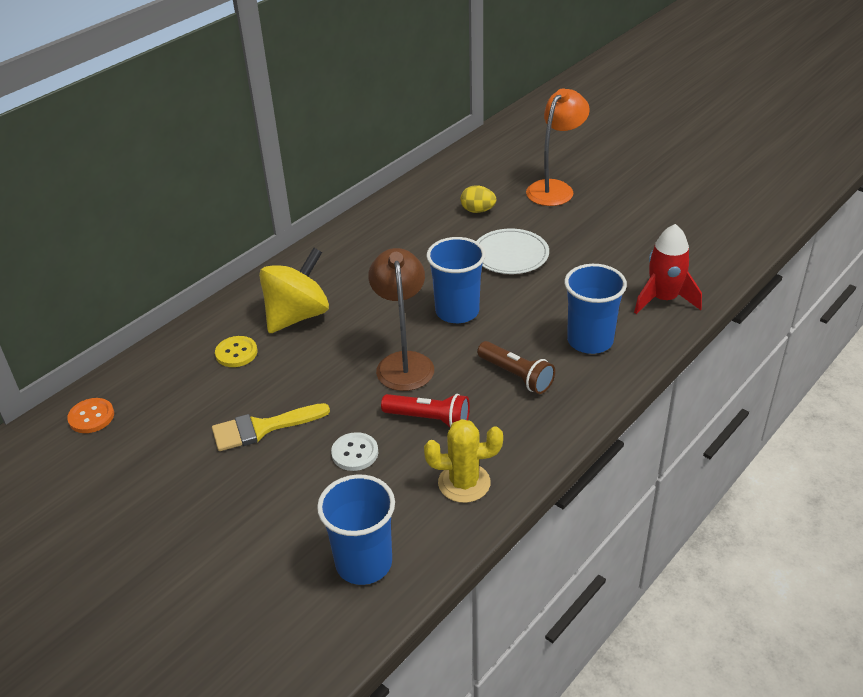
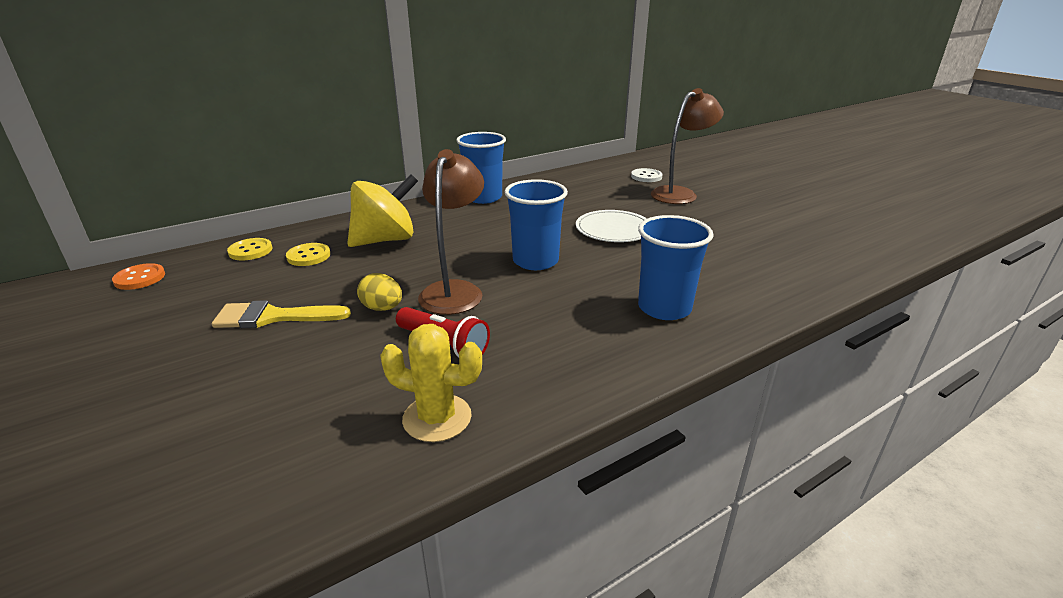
camera: 15 degrees right, 10 degrees down
(171, 359) = (250, 251): none -> yellow button
(355, 453) = (341, 359): white button -> white button (646, 176)
(364, 563) = (247, 483): blue cup -> blue cup (483, 197)
(478, 210) = (599, 198): yellow egg -> yellow egg (382, 308)
(516, 376) = (564, 323): brown flashlight -> none
(555, 188) = (680, 193): orange lamp -> brown lamp
(664, 299) = (764, 287): red rocket -> none

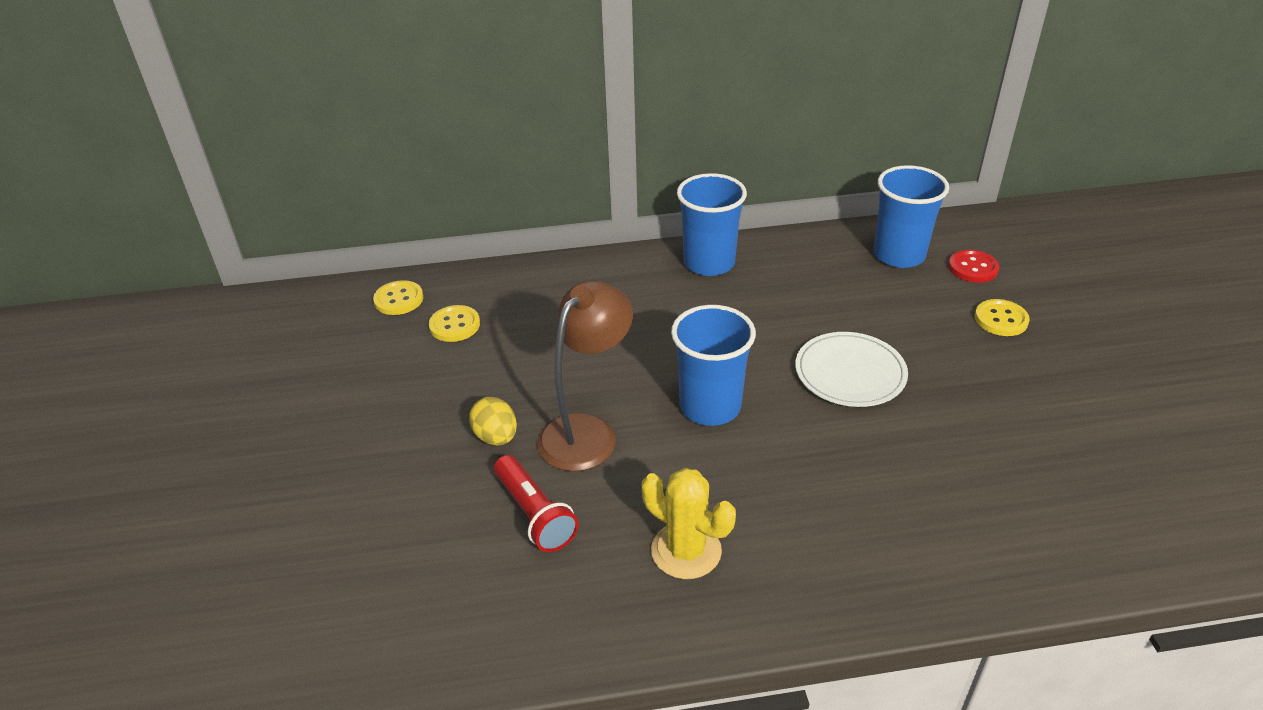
camera: 25 degrees right, 10 degrees up
(140, 278) = (280, 317): orange button -> none
(273, 317) = (383, 417): yellow brush -> none
(385, 240) = (550, 318): yellow spinning top -> none
(437, 418) = (479, 618): yellow cactus -> yellow cactus (686, 551)
(646, 176) = (973, 268): white button -> red button
(664, 308) = (824, 540): blue cup -> blue cup (899, 255)
(680, 193) = (1001, 319): brown lamp -> yellow button

